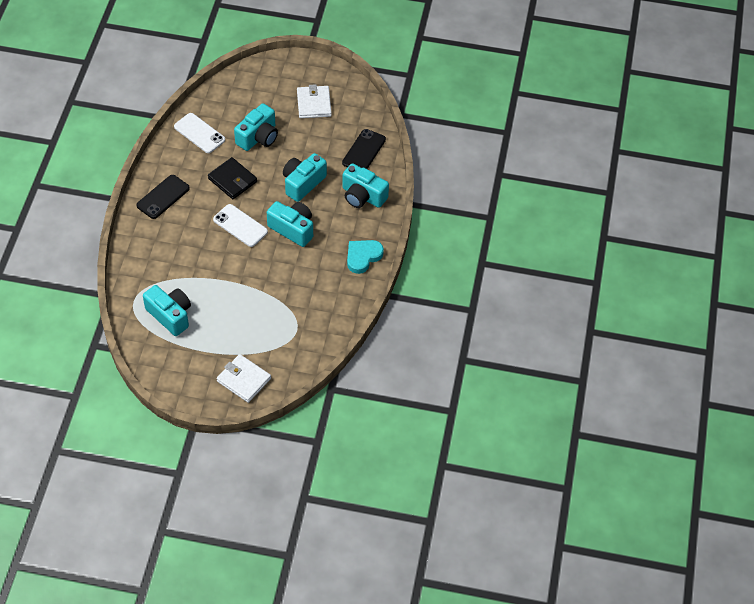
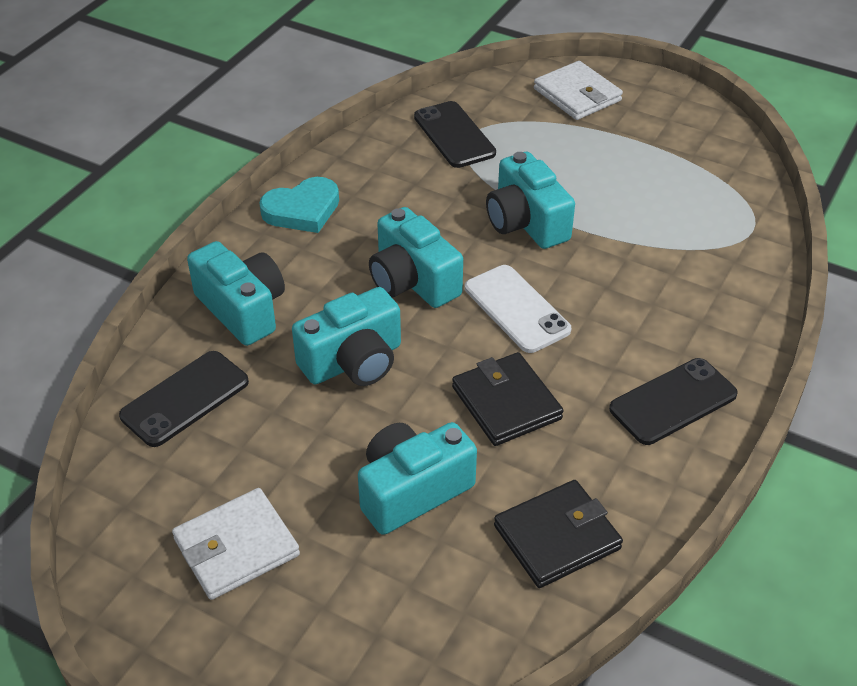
camera: 160 degrees left, 10 degrees down
(170, 315) = (686, 195): turquoise camera -> turquoise camera (526, 222)
(199, 133) = (557, 537): white phone -> black wallet
(305, 328) = (454, 135): none -> black phone
(314, 104) = (236, 547): white wallet -> white wallet turned 45 degrees clockwise

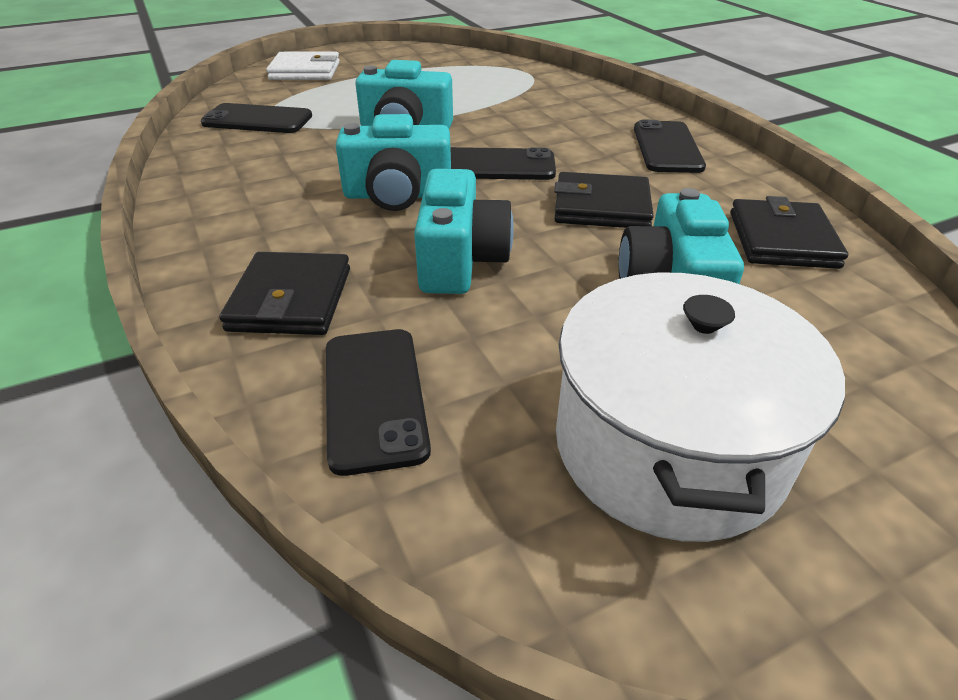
camera: 55 degrees left, 5 degrees down
(236, 547) = (668, 447): white wallet -> white pot
(242, 309) = (290, 299): turquoise camera -> black wallet
(302, 210) = (212, 213): turquoise heart -> none
(516, 309) = (497, 165): white phone -> black phone

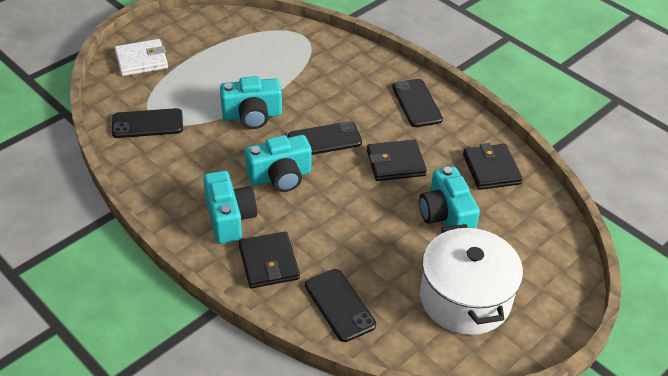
camera: 20 degrees left, 5 degrees up
(460, 260) = (338, 218): turquoise camera -> turquoise camera (229, 218)

